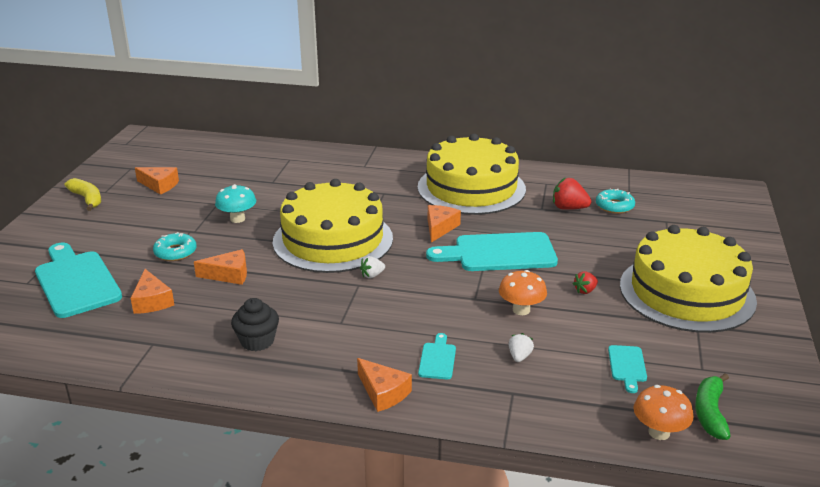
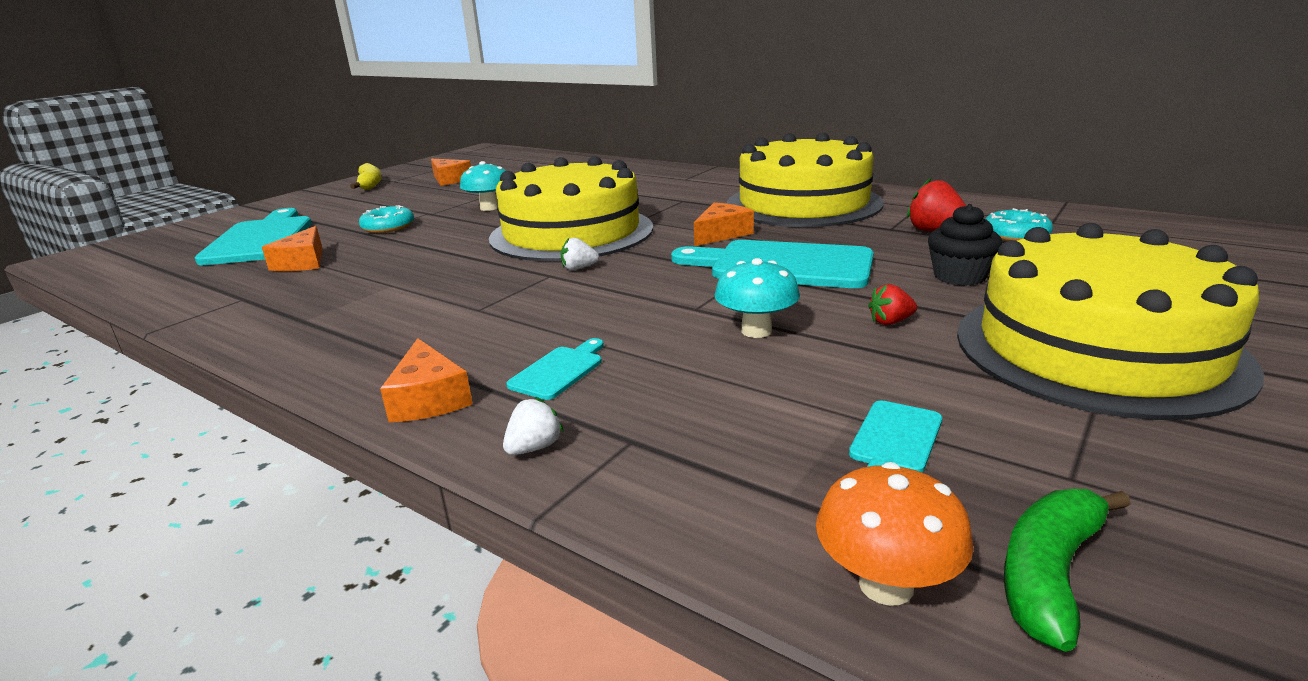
camera: 25 degrees right, 5 degrees down
(229, 275) = (413, 250): orange cheese -> none
(257, 341) = (354, 313): black cupcake -> black cupcake (959, 276)
(519, 356) = (695, 390): white strawberry -> white strawberry (534, 447)
(521, 310) = (756, 331): orange mushroom -> turquoise mushroom

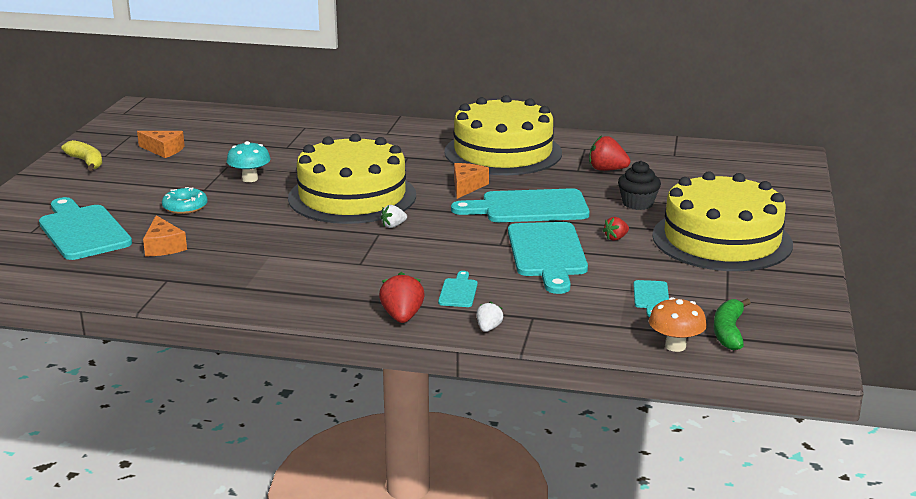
camera: 25 degrees left, 0 degrees up
(429, 399) = (402, 317): orange cheese -> red strawberry
(756, 331) = (547, 253): turquoise mushroom -> turquoise cutting board
(1015, 235) = (656, 168): turquoise donut -> none

